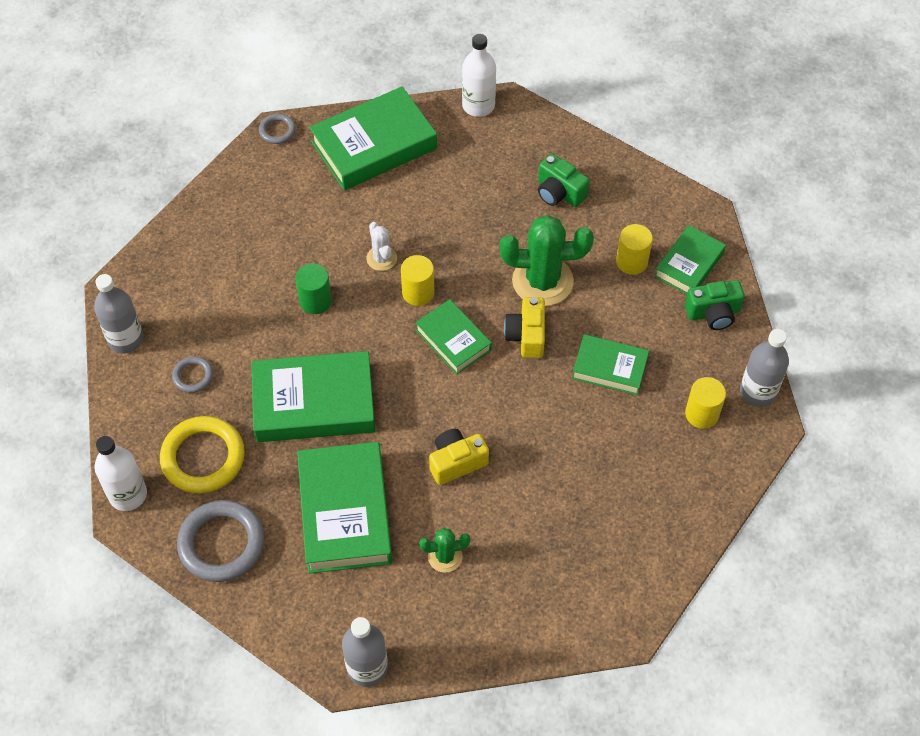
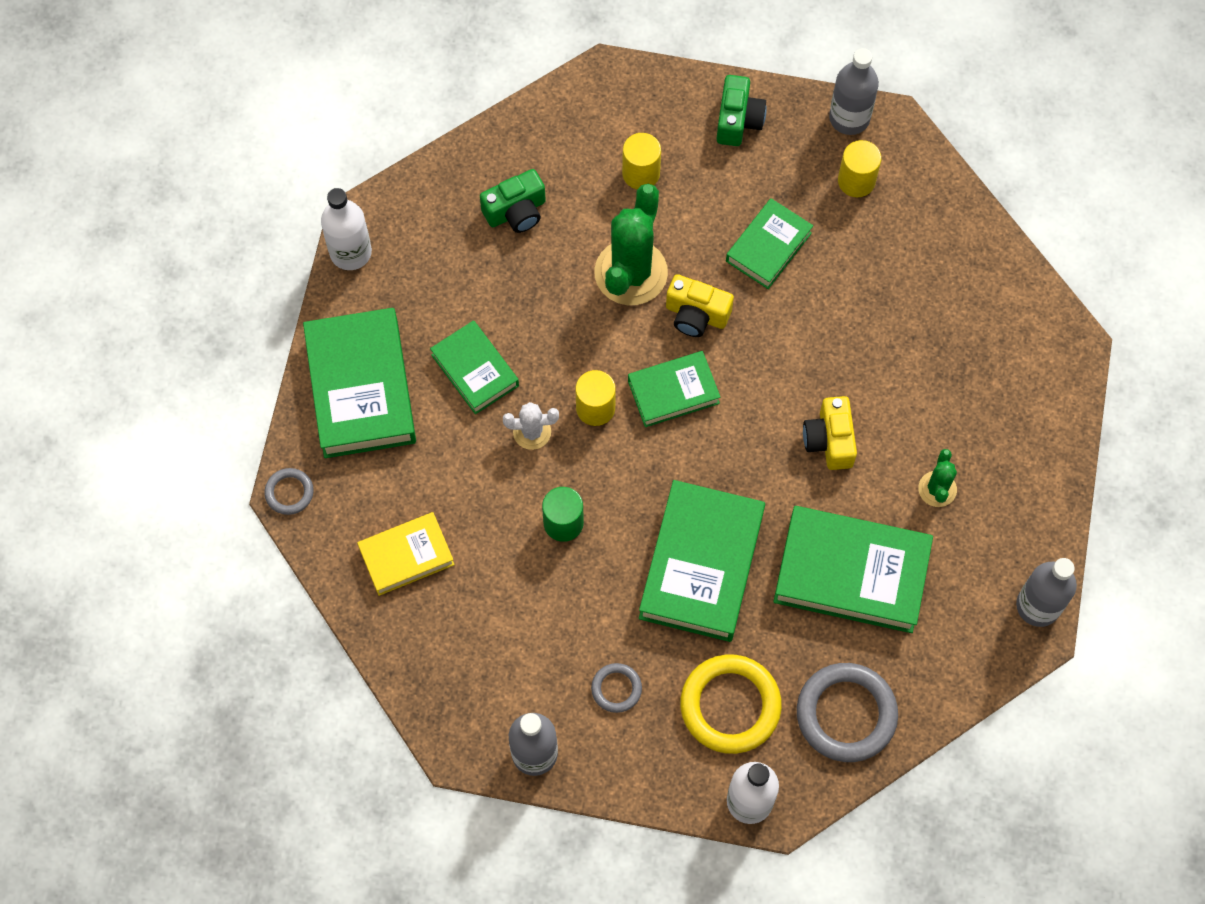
camera: 70 degrees left, 10 degrees up
(254, 213) = (406, 556): none -> yellow book
(689, 264) = (667, 118): green book -> green book (475, 370)

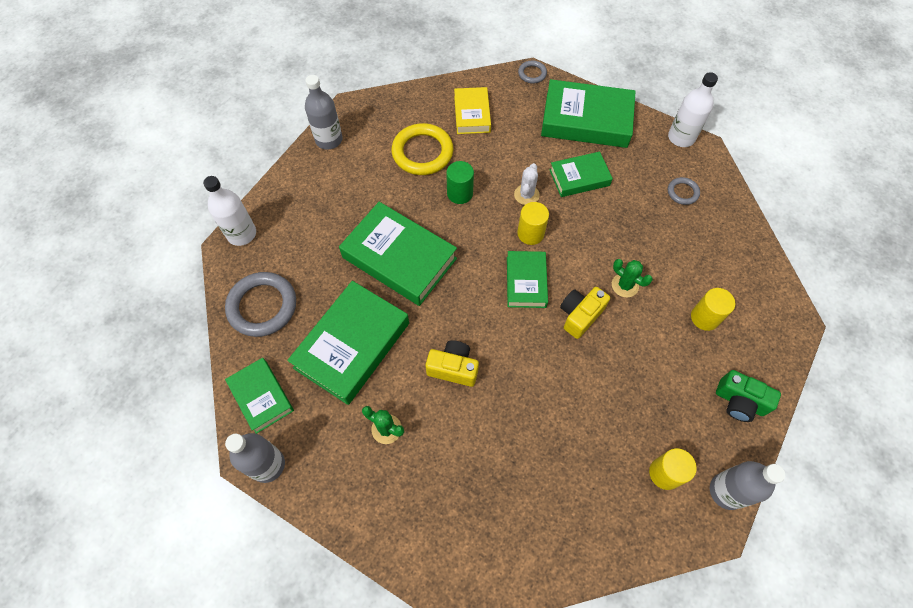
camera: 110 degrees right, 5 degrees down
(516, 211) = (690, 232): green camera -> none
(616, 689) = (344, 189): grey ring -> grey ring (682, 192)
(631, 273) = (625, 285): green cactus -> green cactus, size x0.51
(730, 705) = (303, 243): yellow ring -> yellow ring (422, 152)
(768, 247) = (621, 383): green book -> green book (261, 397)

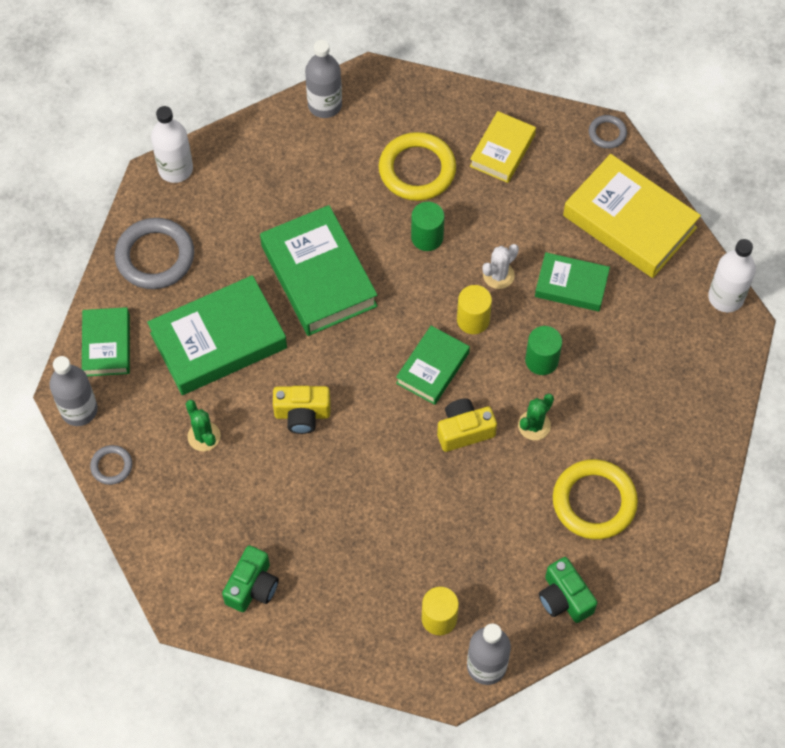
camera: 30 degrees right, 0 degrees up
(453, 368) = (302, 414): yellow camera -> yellow camera turned 135 degrees clockwise
(505, 536) = (252, 586): none -> green camera
(586, 120) = (629, 222): green book -> yellow book
(596, 237) = (541, 360): none -> green cylinder
(625, 285) = (534, 425): green cactus -> green cactus turned 60 degrees clockwise
(682, 192) = (676, 360): grey ring -> grey ring (111, 466)
(705, 317) = (594, 502): yellow cylinder -> yellow ring

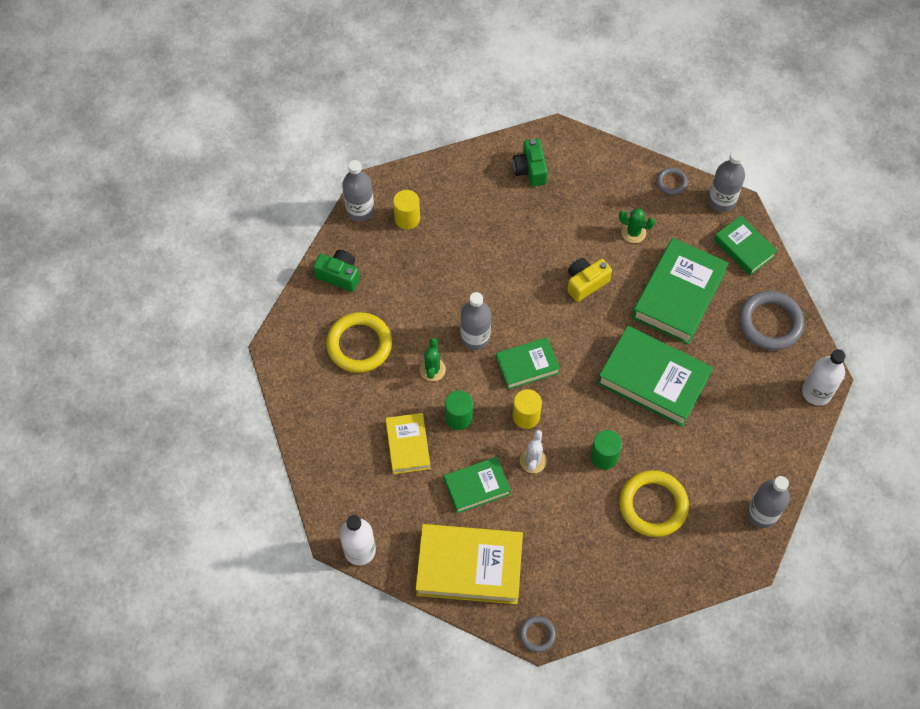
camera: 145 degrees right, 0 degrees up
(432, 368) = (527, 365): green book -> green book turned 75 degrees clockwise
(464, 431) = (475, 337): yellow camera -> grey bottle
(502, 150) = (604, 564): yellow book -> yellow book (407, 445)

